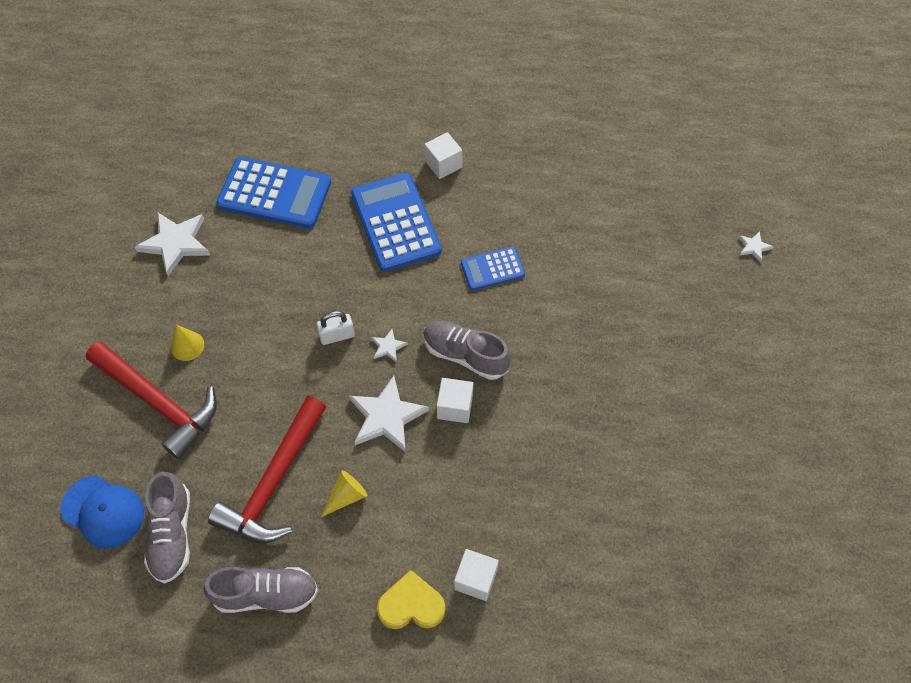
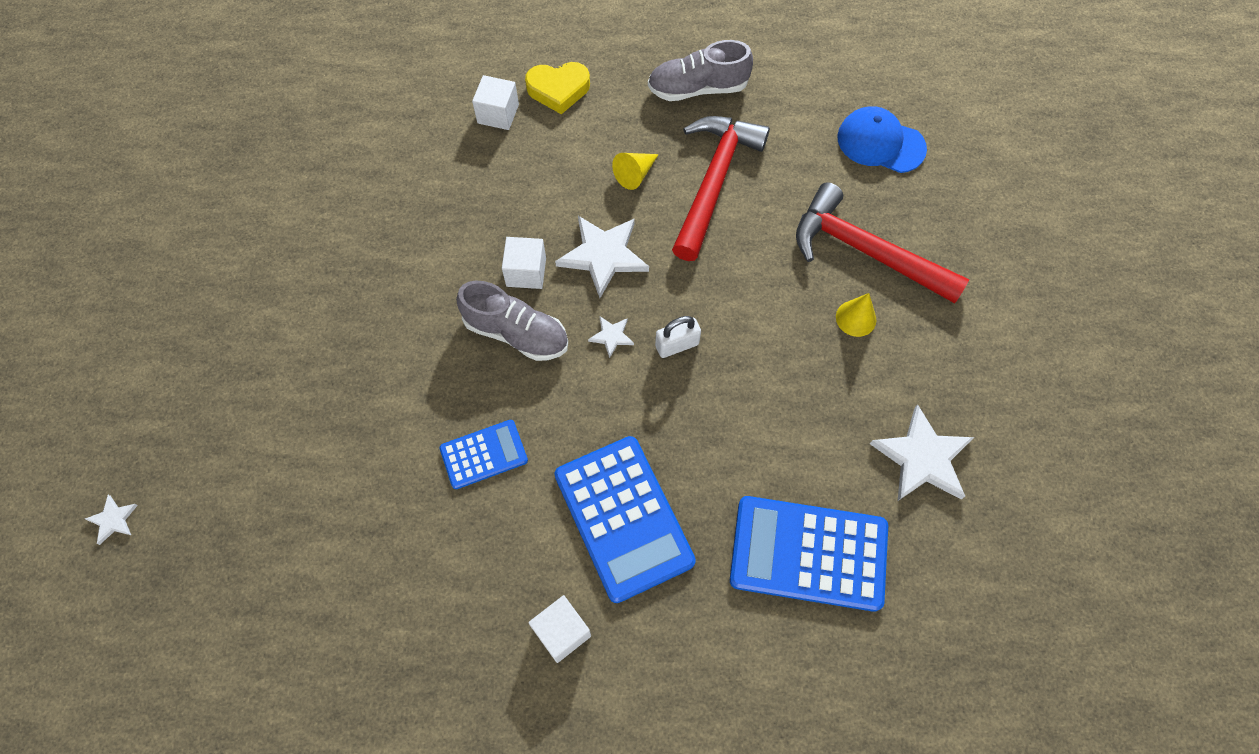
camera: 175 degrees right, 5 degrees up
(172, 534) = (803, 129): grey shoe -> none

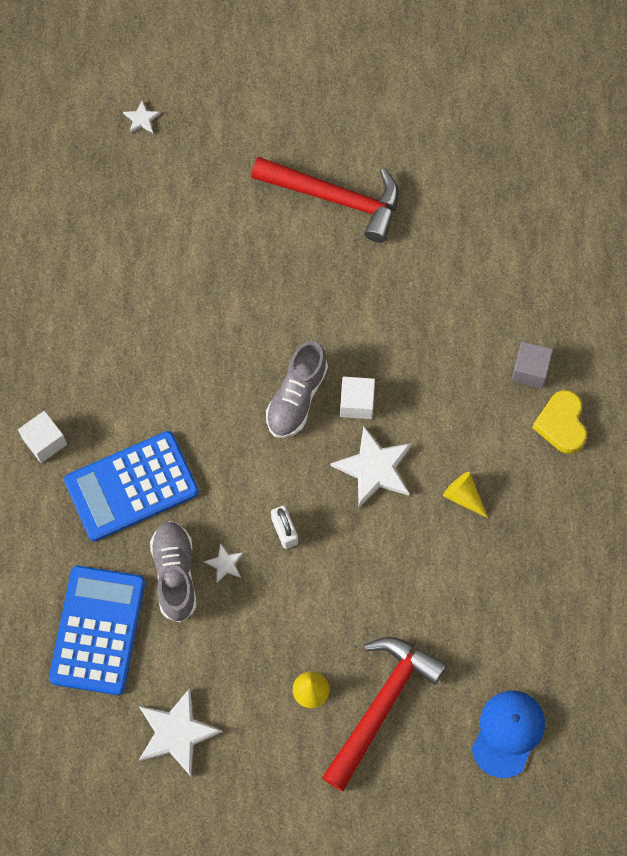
camera: 90 degrees right, 5 degrees up
(484, 454) = (187, 378): blue calculator -> none
(498, 114) = (530, 370): white cube -> grey cube
(611, 336) = (293, 476): white star -> white star (225, 564)
(697, 88) = (569, 557): grey shoe -> grey shoe (175, 574)
(714, 181) = (457, 568): red hammer -> red hammer (336, 198)

